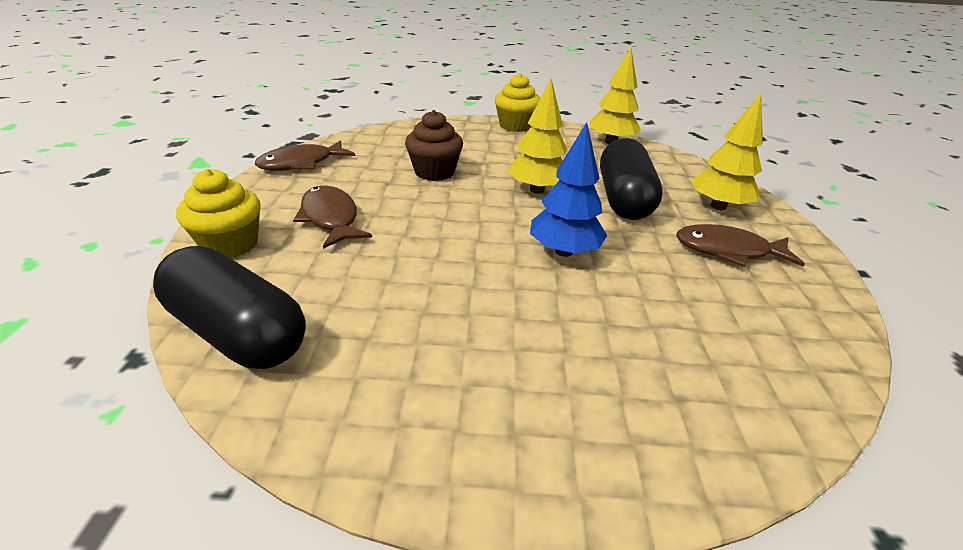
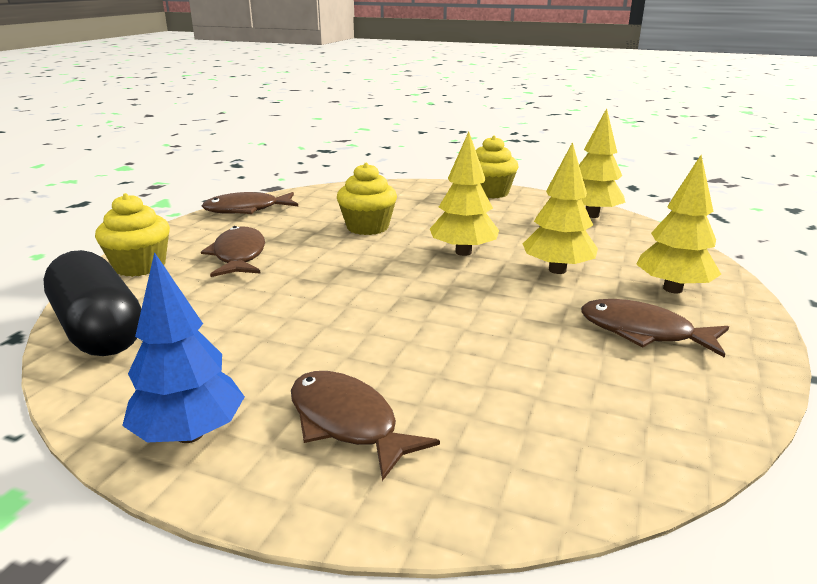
camera: 20 degrees right, 10 degrees down
(434, 172) = (367, 227): brown cupcake -> yellow cupcake
(564, 251) = (445, 309): blue tree -> blue tree (190, 434)
(568, 392) = (347, 423): none -> brown fish
(623, 199) = (557, 270): black capsule -> yellow tree

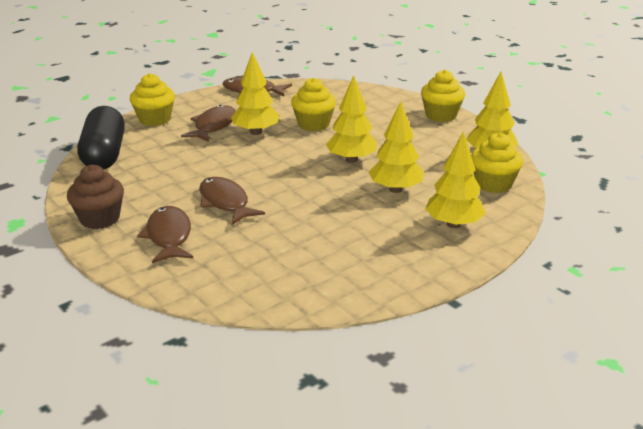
camera: 30 degrees right, 5 degrees up
(190, 434) = (100, 218): blue tree -> brown cupcake
(306, 250) = (256, 132): none -> yellow tree
(640, 240) = (493, 184): none -> yellow cupcake
(643, 332) = (386, 243): brown fish -> brown fish (225, 202)

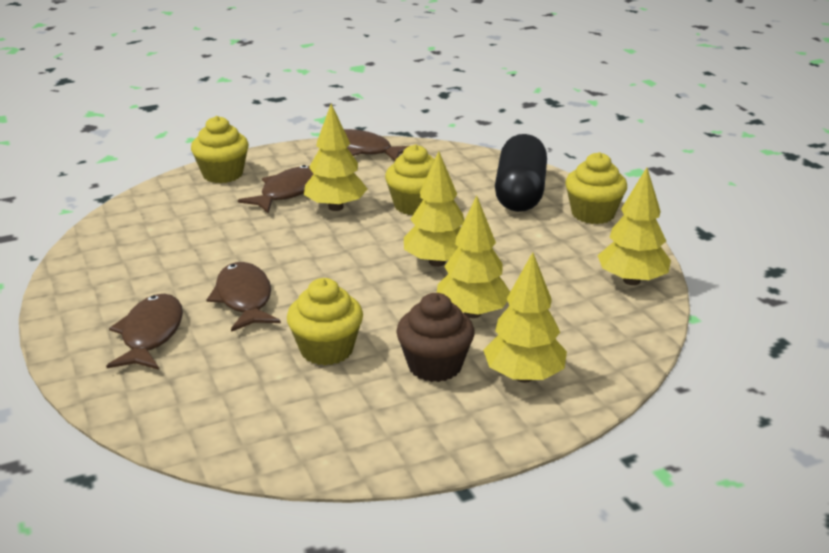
camera: 15 degrees right, 0 degrees up
(100, 218) = (84, 298): brown cupcake -> brown cupcake (435, 365)
(104, 154) = (138, 213): black capsule -> black capsule (520, 193)
(493, 184) = (612, 325): yellow cupcake -> yellow cupcake (326, 349)

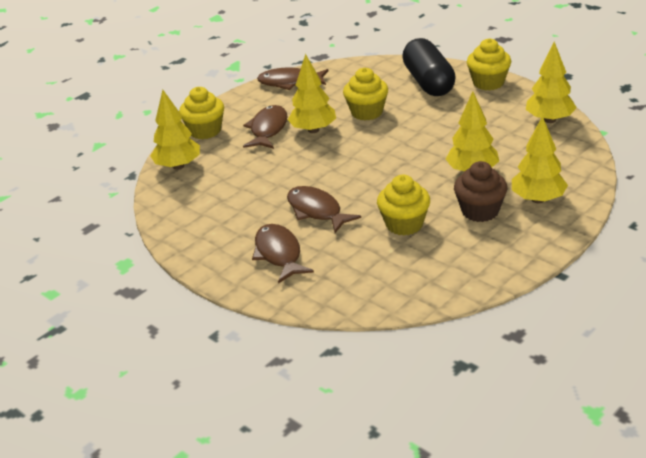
camera: 20 degrees left, 5 degrees up
(437, 262) = (419, 146): yellow tree -> yellow tree (178, 166)

